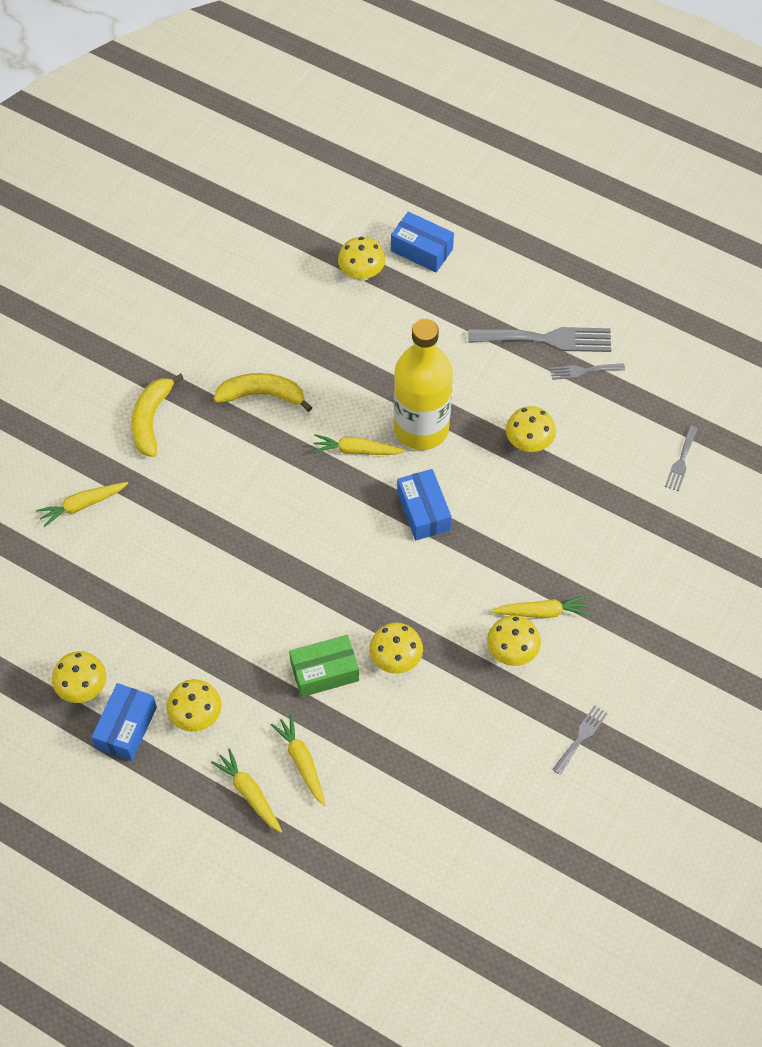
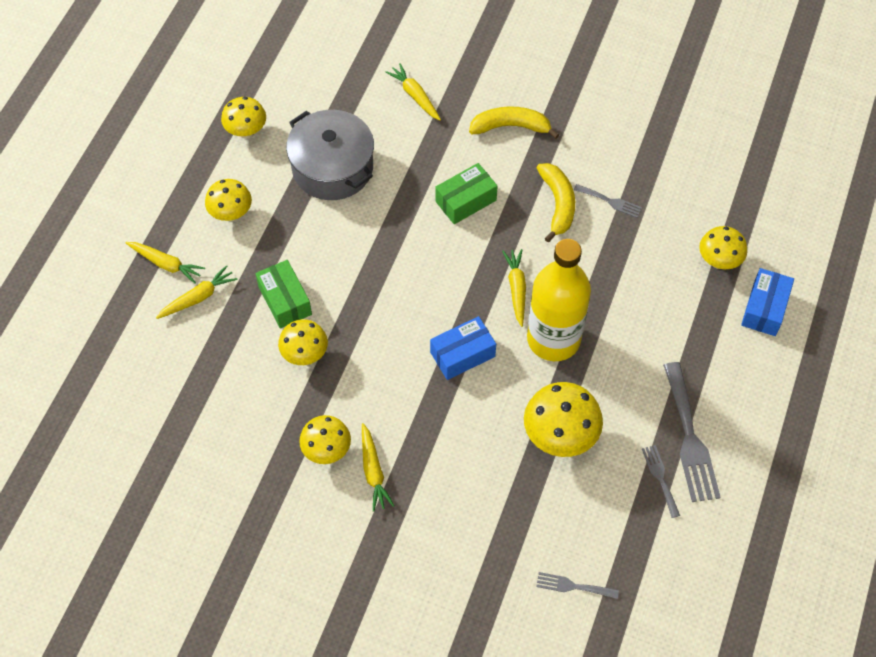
camera: 80 degrees right, 0 degrees up
(126, 727) = (215, 168): blue box -> none
(159, 602) = (332, 168): none -> grey pot
(237, 478) = (466, 201): none -> green box
(249, 793) = (166, 264): yellow carrot -> yellow carrot turned 75 degrees clockwise
(528, 443) = (560, 436): yellow mushroom -> yellow mushroom, size x1.53
(581, 737) = (247, 522): grey fork -> grey fork (610, 201)

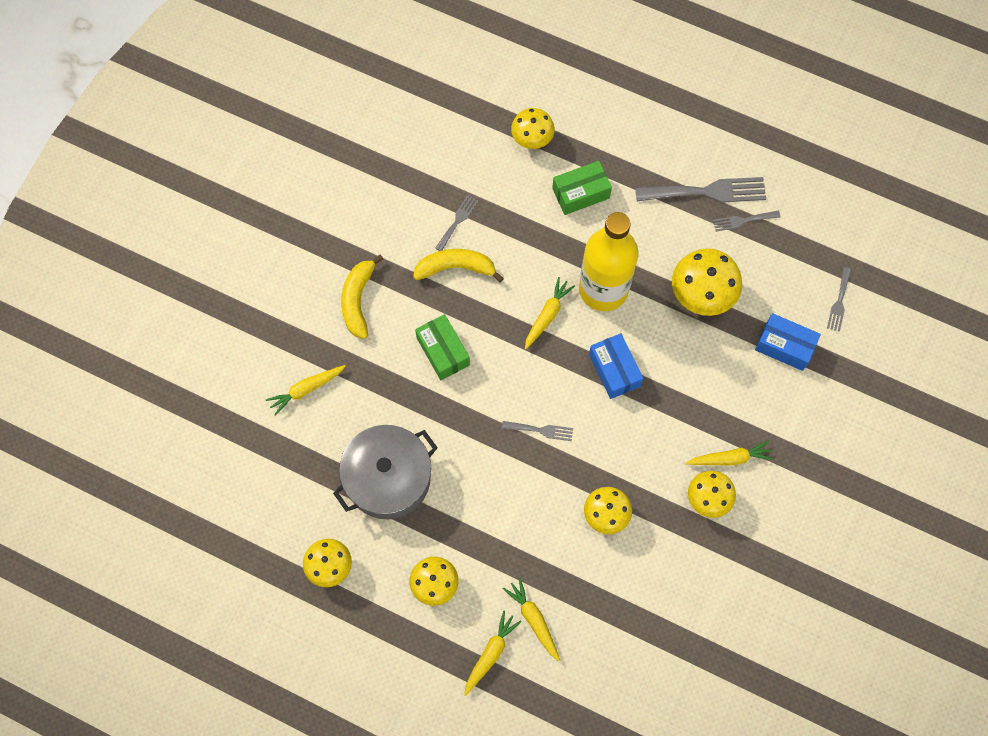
camera: 85 degrees left, 10 degrees up
(285, 300) = (544, 532): green box -> green box (581, 193)
(390, 291) = (541, 430): none -> grey fork
(516, 289) = (547, 315): yellow carrot -> yellow carrot turned 120 degrees clockwise
(764, 308) = (584, 112): blue box -> blue box (784, 346)

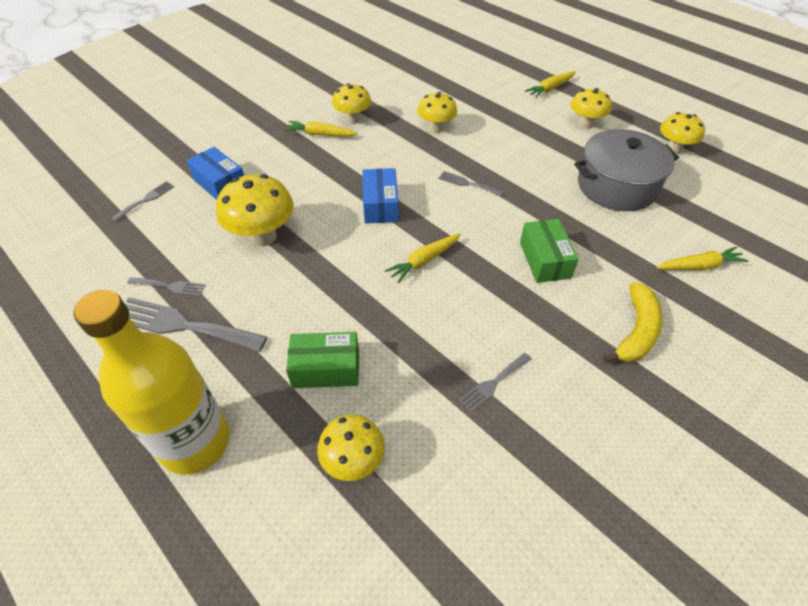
camera: 160 degrees left, 20 degrees down
(455, 268) = (510, 332): yellow banana -> none
(533, 619) = (514, 95): yellow carrot -> none
(603, 289) = (355, 267): yellow bottle -> yellow bottle (195, 442)

